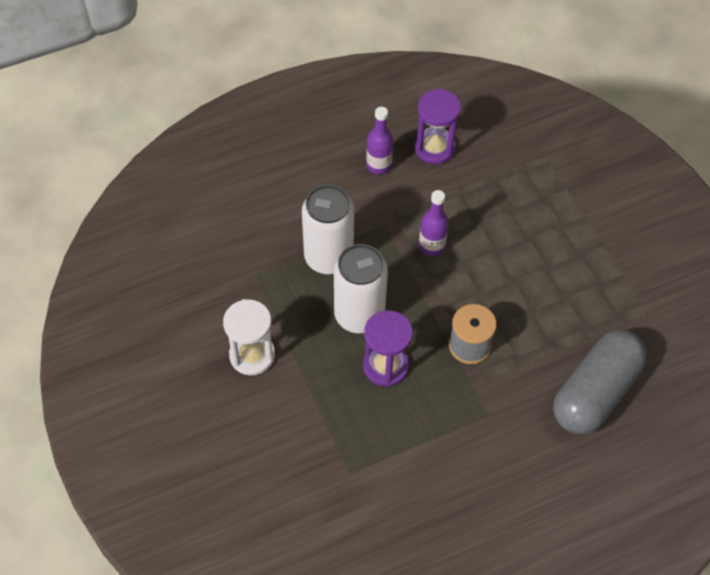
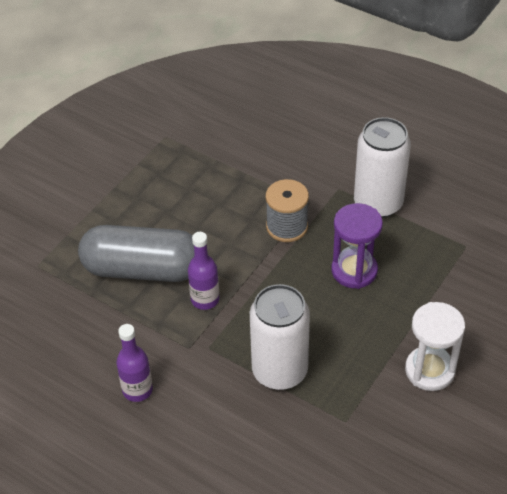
camera: 120 degrees left, 10 degrees down
(359, 315) = (321, 314): white can -> white can (378, 203)
(434, 148) = (83, 354): purple hourglass -> none
(595, 392) = (264, 138): grey capsule -> grey capsule (143, 269)

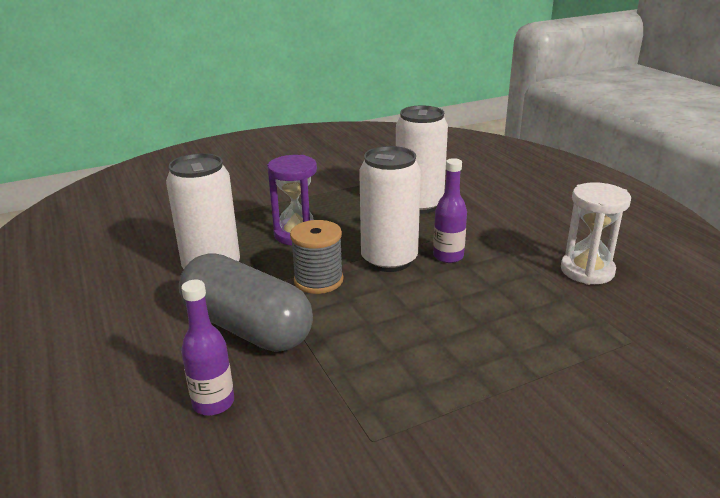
camera: 150 degrees left, 20 degrees down
(137, 390) = (544, 225): purple bottle -> purple bottle (213, 403)
(143, 269) = (499, 296): grey capsule -> grey capsule (247, 327)
(250, 273) = (389, 260): none -> white can
(429, 370) = (313, 179): white hourglass -> white hourglass (587, 271)

